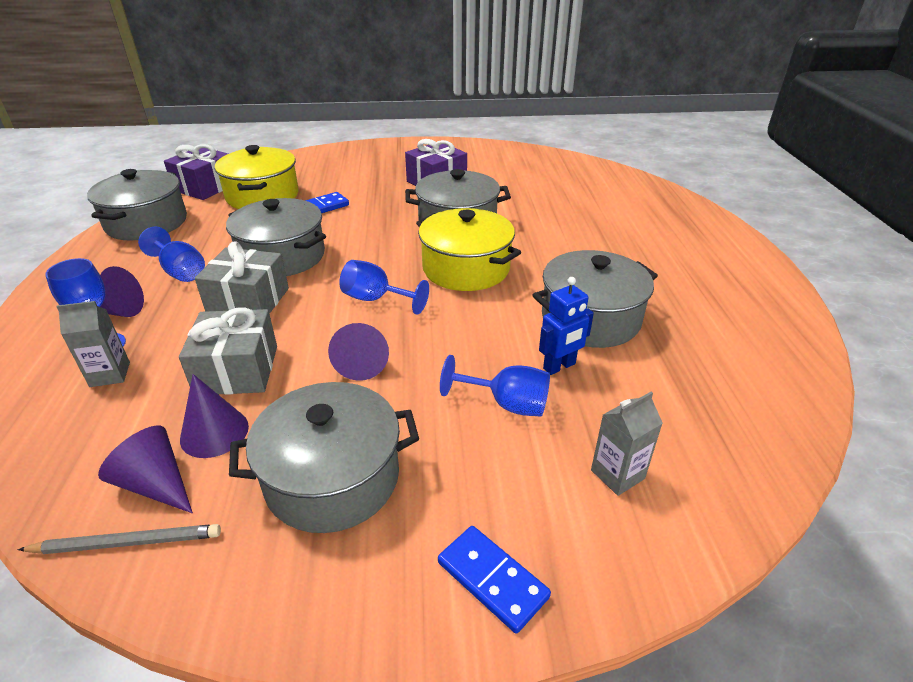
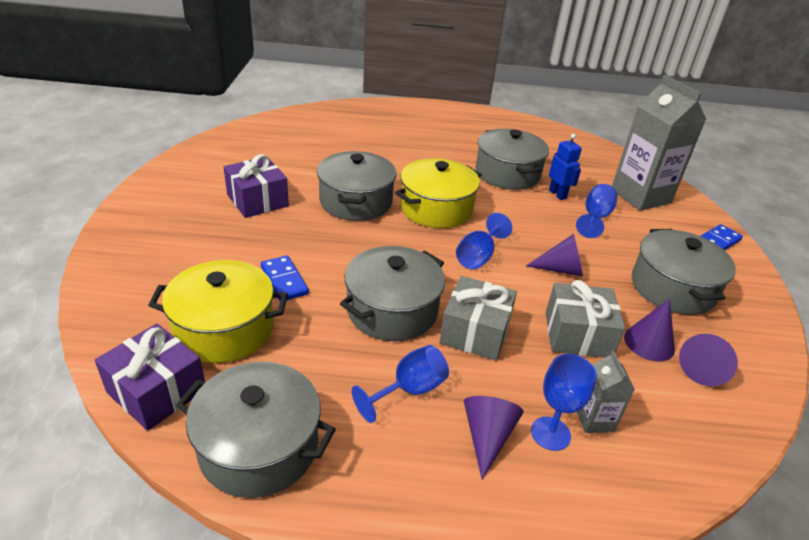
camera: 85 degrees left, 0 degrees up
(127, 542) = (752, 376): grey pencil -> none
(617, 474) = (640, 196): grey carton -> grey carton, size x2.20

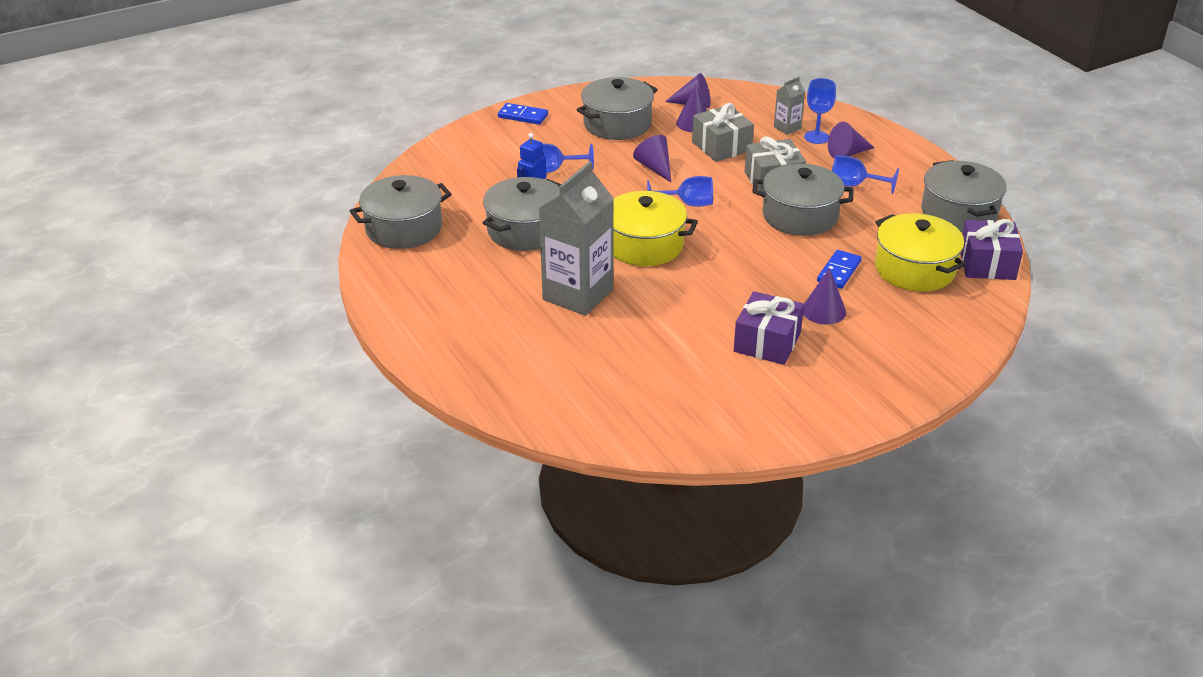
camera: 120 degrees left, 0 degrees up
(251, 242) = (823, 311): none -> purple cone
(356, 201) = (692, 289): grey pot -> grey pot (404, 228)
(640, 196) = (481, 157): grey carton -> grey carton (577, 295)

